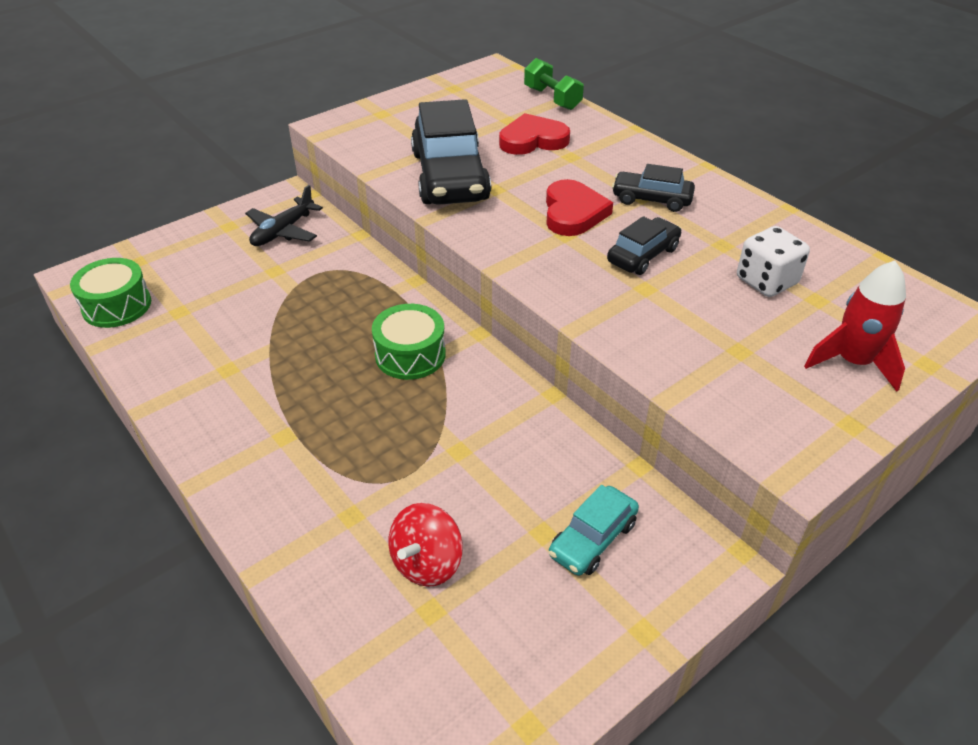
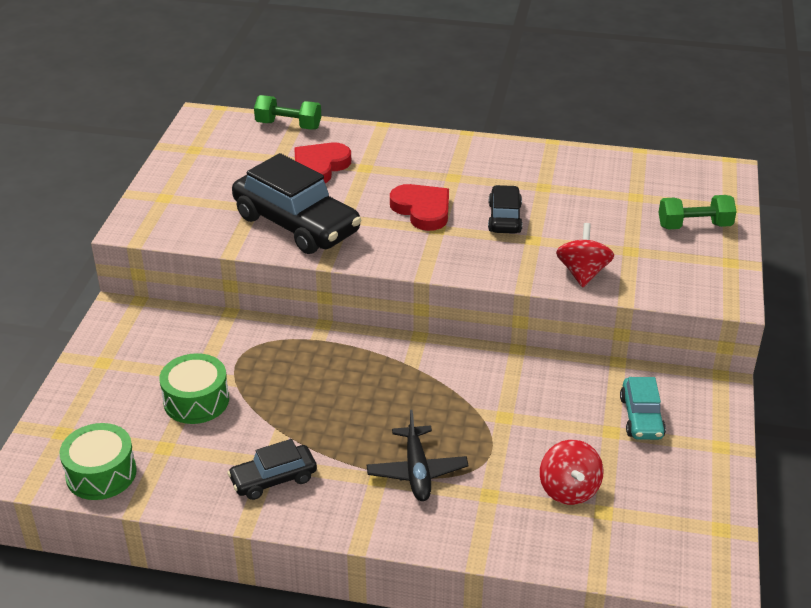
camera: 40 degrees left, 5 degrees down
(283, 231) = (160, 342): black plane -> black plane (417, 471)
(410, 355) = (391, 377): green drum -> green drum (196, 401)
(651, 199) = (461, 175): black car -> black car (273, 479)
(655, 346) = (582, 273): none -> red spinning top
(766, 281) = (596, 199): white dice -> none
(853, 362) = (694, 226): red rocket -> green dumbbell

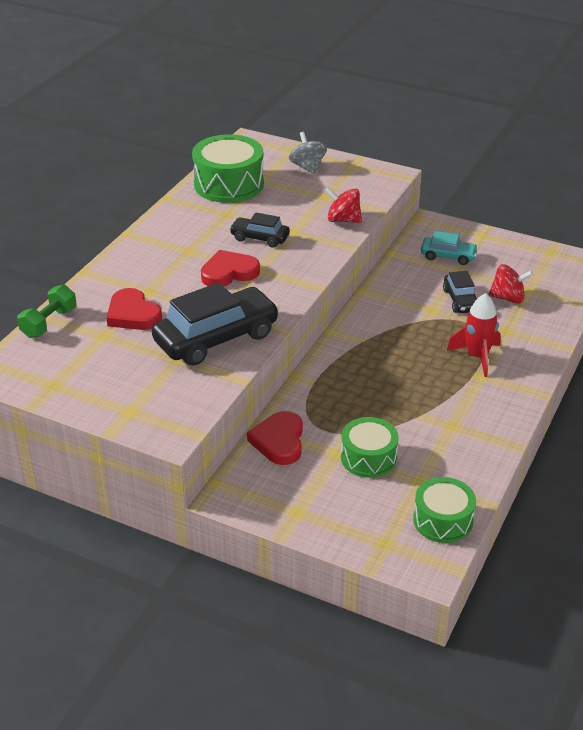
camera: 75 degrees left, 0 degrees up
(210, 331) = (279, 441): none -> red heart
(273, 479) = (470, 425): black car -> black car (460, 300)
(417, 471) = (477, 357): black plane -> red rocket
(610, 176) = (229, 184): none -> green drum
(694, 226) = (307, 167): green dumbbell -> grey spinning top

